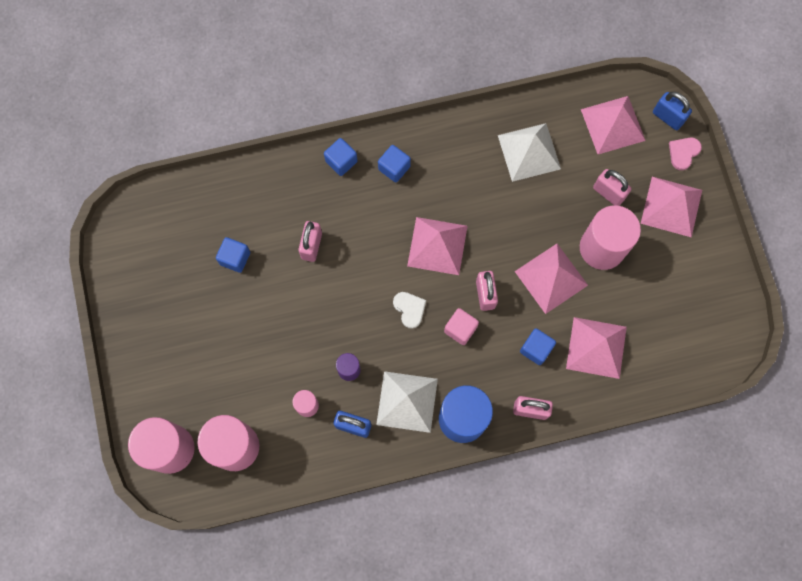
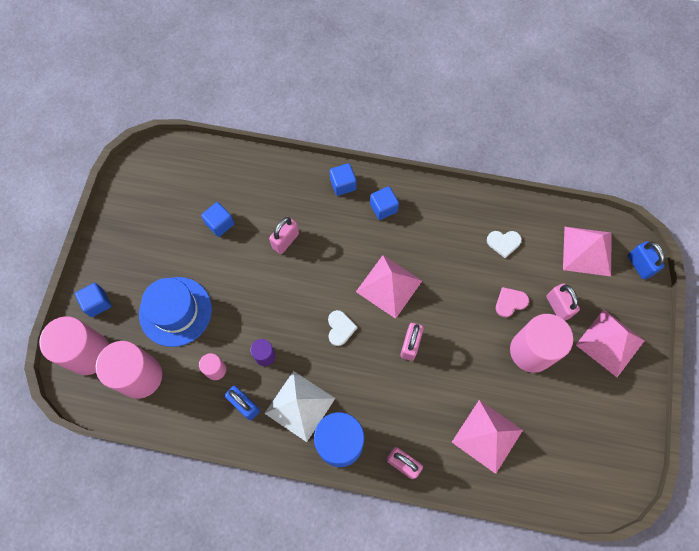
camera: 25 degrees right, 5 degrees down
(236, 367) = (175, 311): none -> blue hat
(460, 329) = (375, 365): pink cube -> none
(529, 152) = (503, 243): white pyramid -> white heart
(536, 349) = (432, 412): blue cube -> blue cube (97, 303)
(551, 278) = (474, 357): pink pyramid -> none
(683, 153) = (641, 301): pink heart -> pink heart (510, 302)

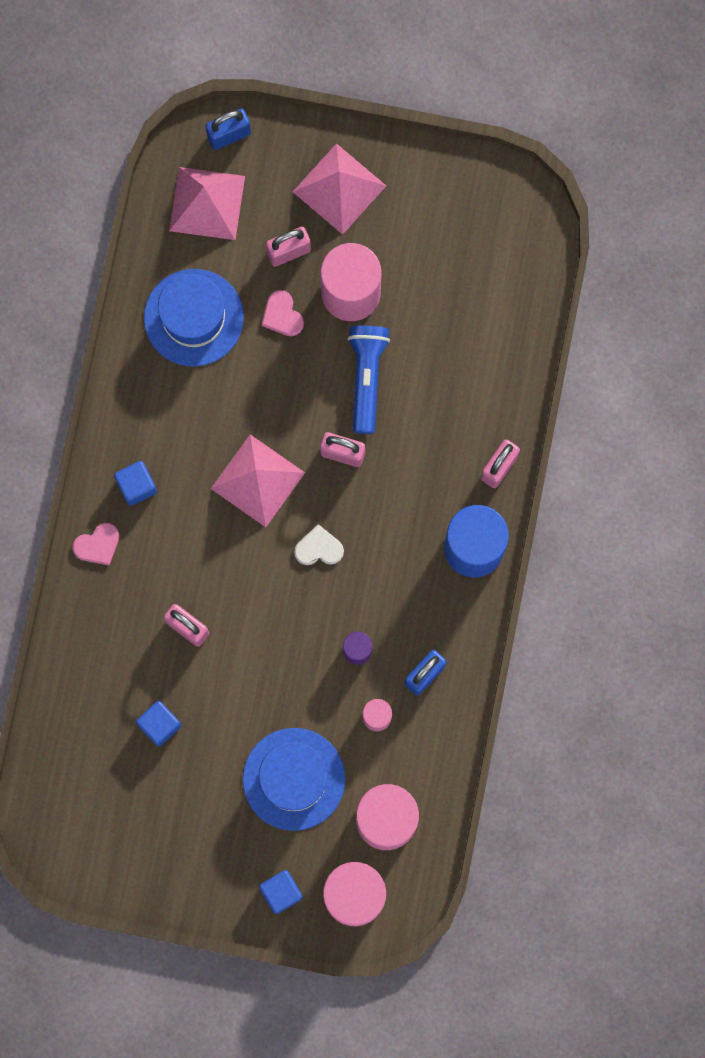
camera: 90 degrees left, 10 degrees up
(299, 405) = (425, 601): white pyramid -> none
(343, 184) = (98, 545): blue cube -> pink heart
(467, 362) = (366, 378): none -> blue flashlight
(487, 436) = (463, 359): pink pyramid -> none
(503, 243) = (193, 317): white heart -> blue hat

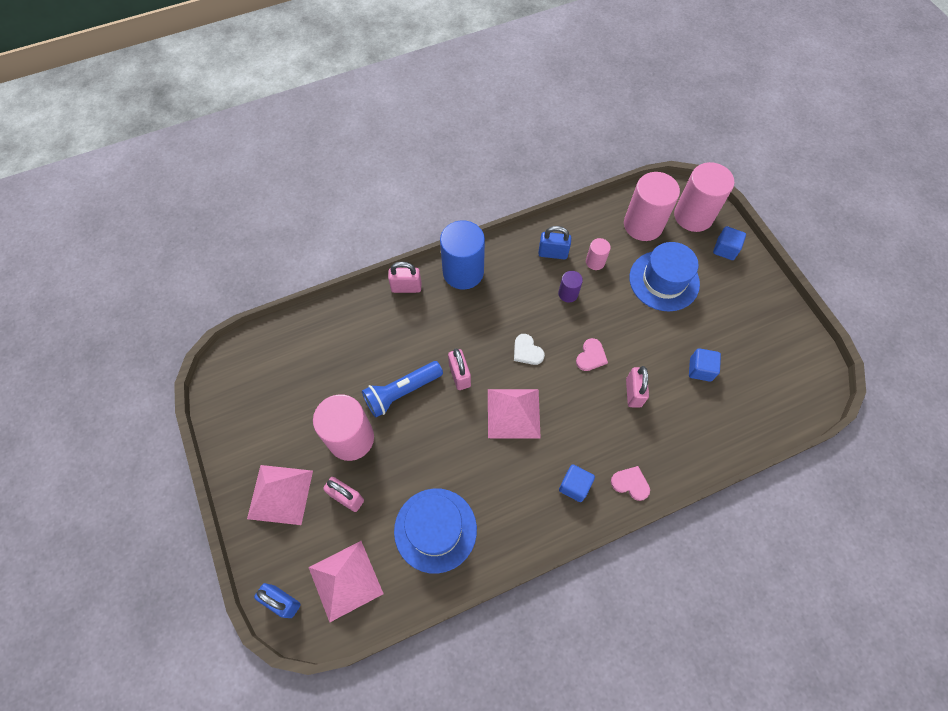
camera: 125 degrees left, 15 degrees down
(282, 315) = (394, 471): pink heart -> pink heart (591, 356)

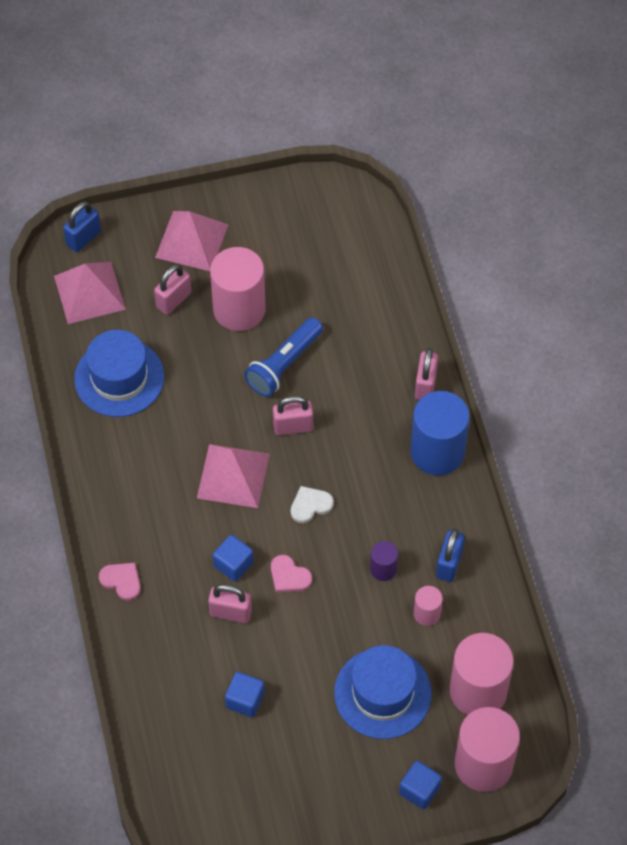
camera: 100 degrees right, 5 degrees down
(402, 392) = (284, 364): blue flashlight -> blue flashlight turned 120 degrees counterclockwise
(574, 486) = (133, 522): blue cube -> blue cube (233, 564)
(630, 483) = (122, 581): pink heart -> pink heart turned 90 degrees counterclockwise

